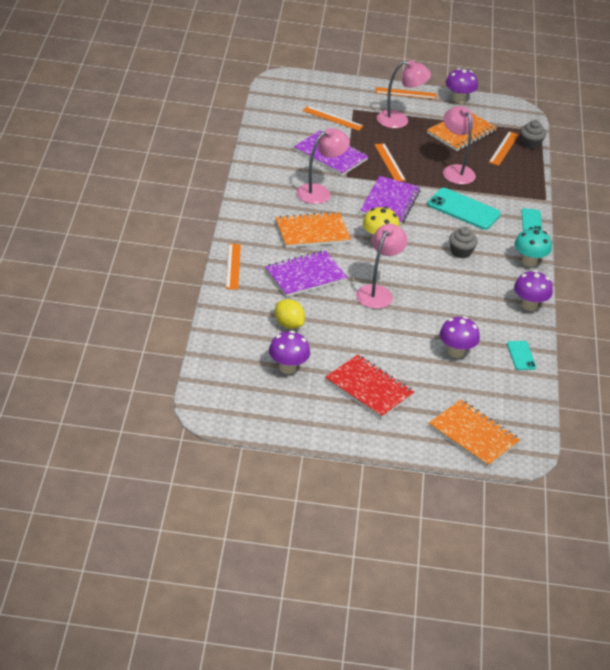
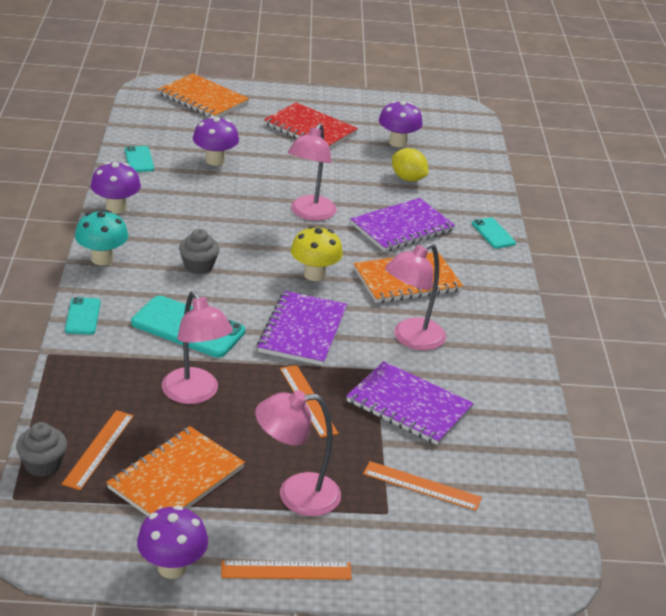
camera: 175 degrees right, 5 degrees down
(233, 266) = (493, 233): orange ruler -> turquoise phone

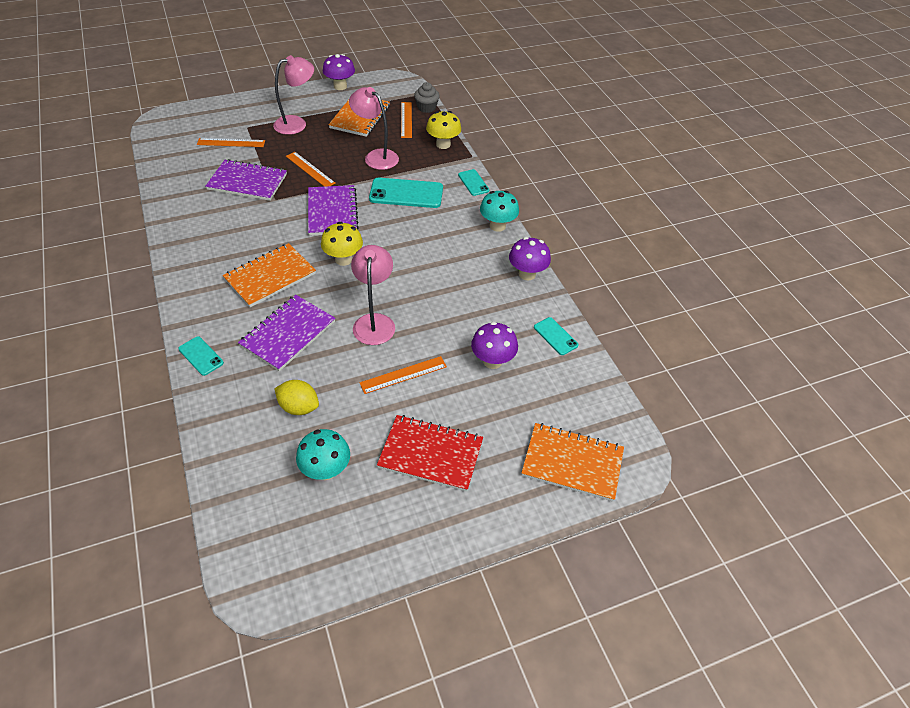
camera: 160 degrees right, 15 degrees up
(75, 385) = (443, 144): none -> yellow mushroom
(198, 266) = (430, 240): grey cupcake -> none
(286, 570) = (289, 96): orange ruler -> orange ruler (403, 375)
(398, 142) = (326, 470): purple mushroom -> turquoise mushroom
(411, 339) = (256, 227): pink lamp -> none

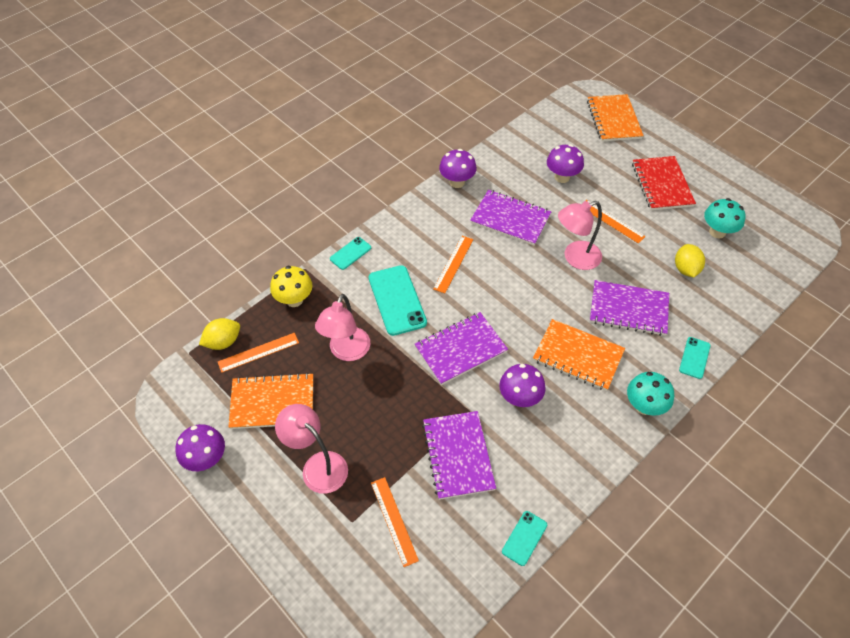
camera: 110 degrees left, 5 degrees up
(263, 228) = (519, 398): none -> purple mushroom
(310, 169) = (402, 404): orange ruler -> orange ruler (453, 264)
(343, 259) = (519, 310): yellow mushroom -> none
(426, 108) = (223, 342): grey cupcake -> yellow lemon
(454, 294) = (510, 219): none -> purple notebook
(497, 226) = (406, 217): turquoise mushroom -> turquoise mushroom (644, 406)
(555, 336) = (513, 150): turquoise phone -> turquoise phone (524, 538)

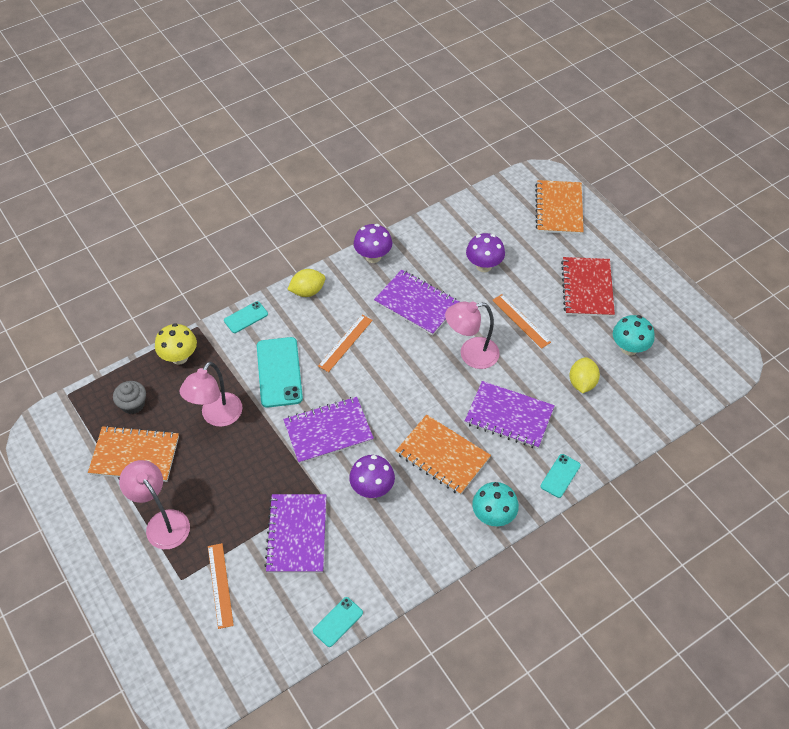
camera: 10 degrees right, 0 degrees up
(206, 459) = (62, 499): purple mushroom -> none
(223, 342) = (102, 389): yellow lemon -> yellow lemon (307, 291)
(258, 352) = (133, 404): orange ruler -> grey cupcake

